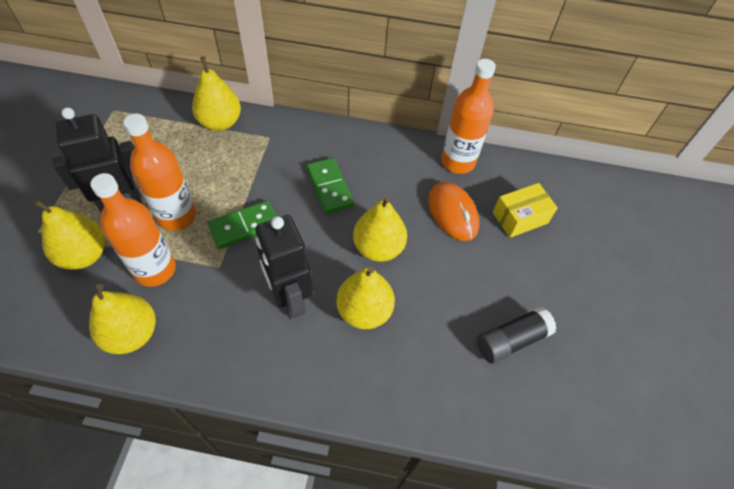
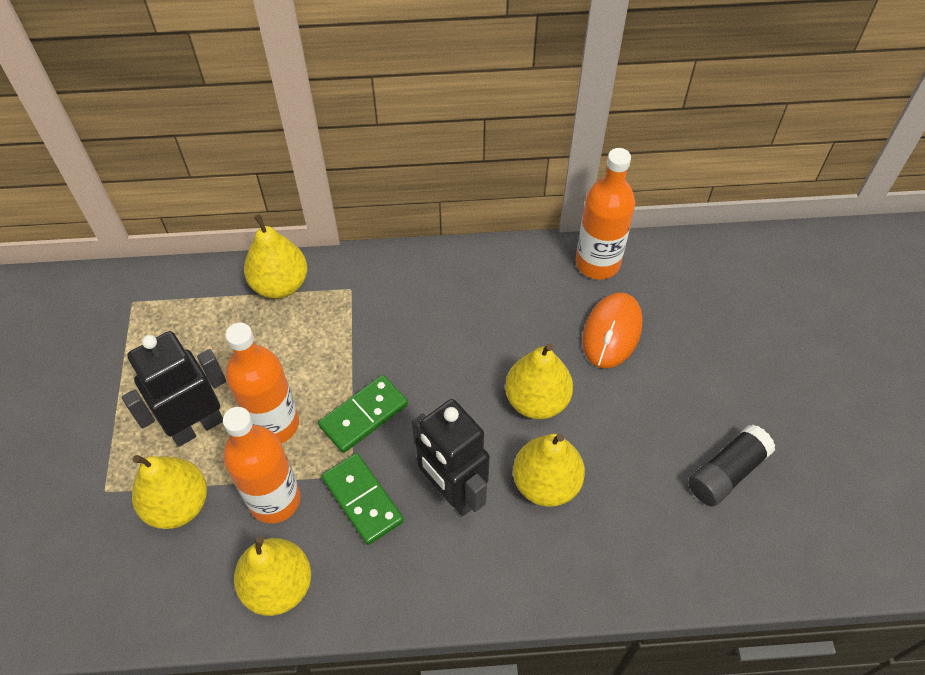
camera: 10 degrees left, 0 degrees up
(329, 187) = (451, 337): green domino -> green domino (362, 500)
(453, 213) = (612, 332): orange mouse -> orange mouse turned 60 degrees clockwise
(520, 218) = (694, 318): yellow box -> none

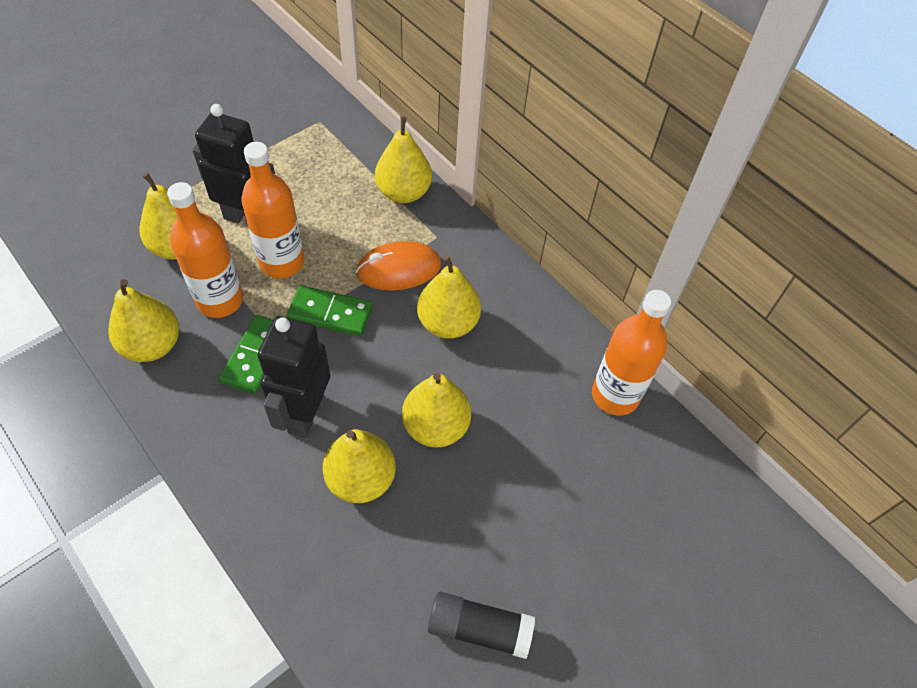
camera: 50 degrees right, 0 degrees up
(445, 333) = (448, 323): none -> yellow pear
(612, 332) = (551, 447): orange mouse -> orange mouse (398, 269)

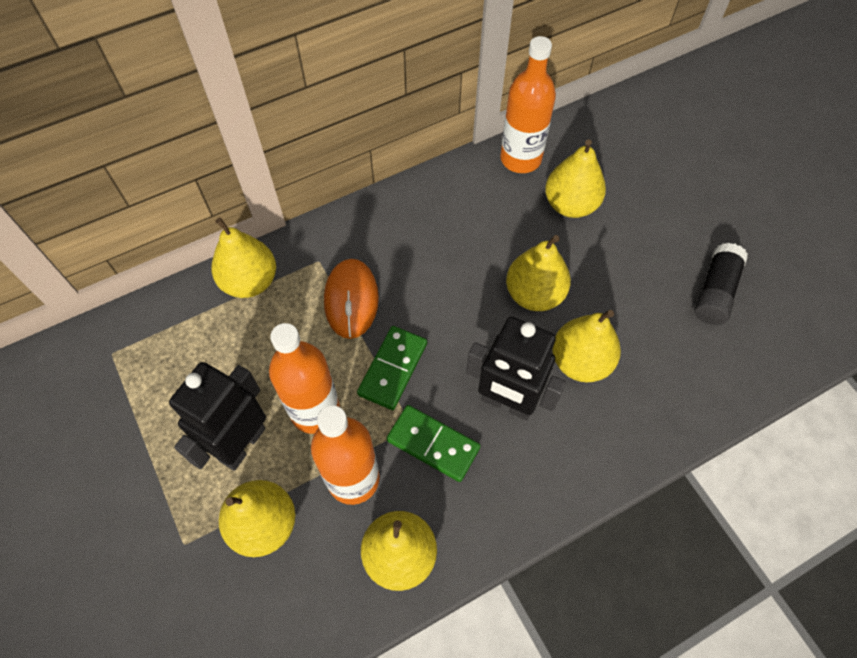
camera: 75 degrees left, 5 degrees up
(448, 323) = (425, 267): yellow pear -> yellow pear (570, 205)

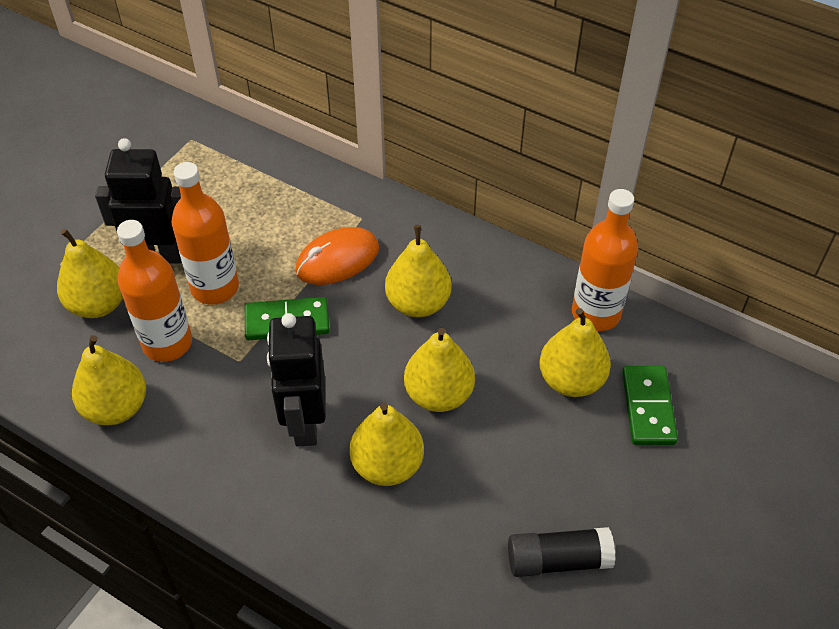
camera: 60 degrees right, 10 degrees down
(250, 281) = (309, 185): yellow pear -> yellow pear (418, 303)
(433, 444) = (230, 384): green domino -> green domino (648, 407)

